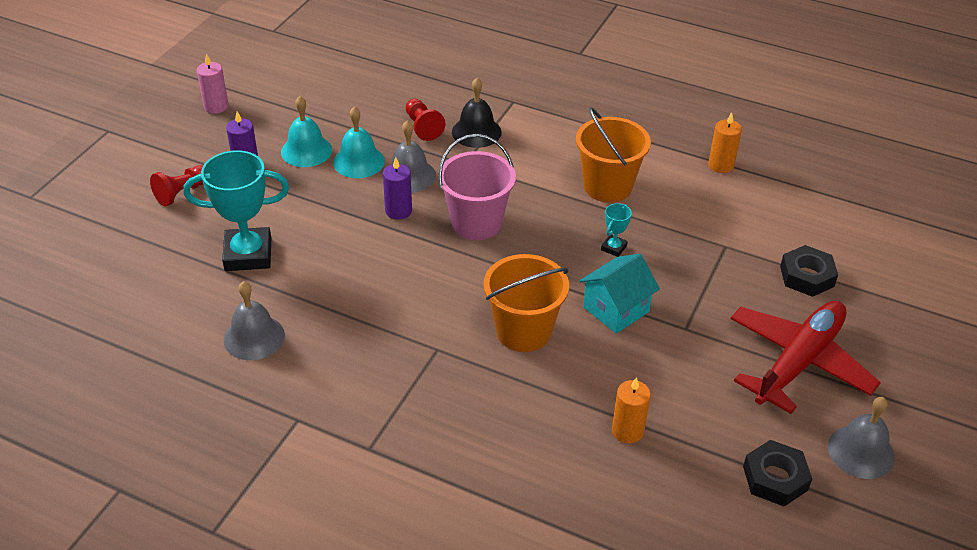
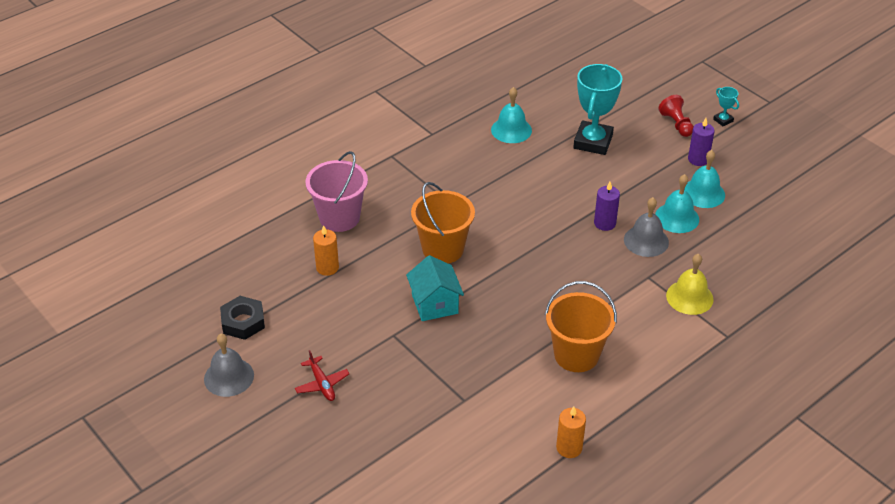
camera: 115 degrees right, 0 degrees up
(216, 106) = (783, 158): pink candle -> none
(254, 337) = (511, 130): grey bell -> turquoise bell
(423, 127) = (709, 266): red pawn -> none
(476, 132) = (689, 297): black bell -> yellow bell
(476, 223) = (569, 260): pink bucket -> pink bucket (339, 218)
(613, 248) = (500, 329): turquoise trophy -> turquoise trophy (723, 120)
(798, 362) = (322, 384): red plane -> red plane, size x0.44
(807, 276) = (400, 436): black nut -> none

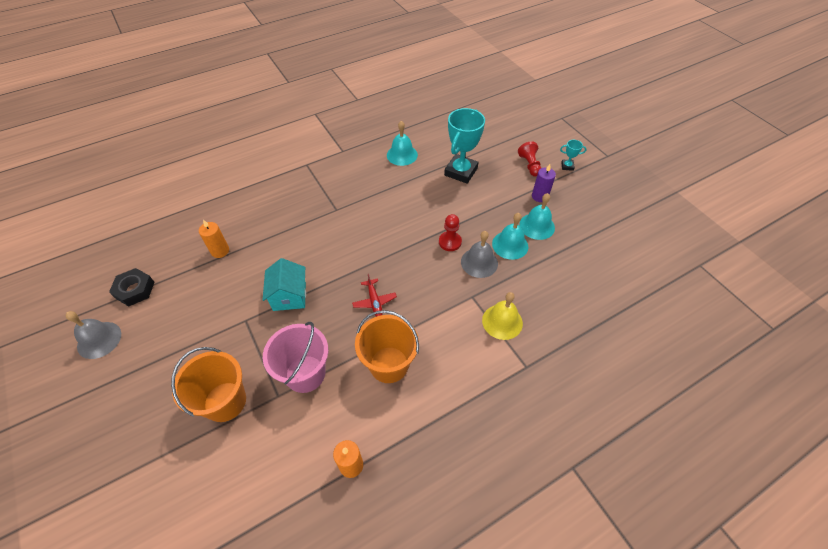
camera: 10 degrees right, 10 degrees up
(322, 384) = (168, 359): red plane -> red plane (374, 301)
(339, 218) = (247, 209): pink bucket -> pink bucket (305, 374)
(443, 249) = (314, 247): orange bucket -> orange bucket (225, 401)
(604, 223) = (450, 242): purple candle -> red pawn
(723, 120) = (567, 166): turquoise trophy -> turquoise trophy turned 60 degrees counterclockwise

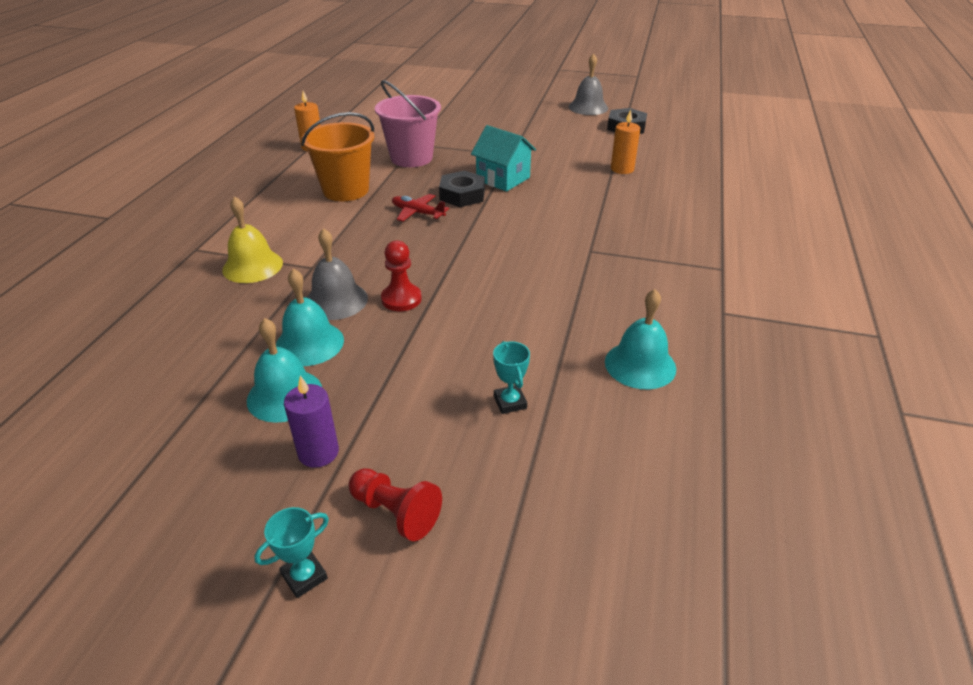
camera: 135 degrees right, 15 degrees down
(225, 401) = (448, 128): orange bucket -> none
(331, 299) = (462, 195): none -> black nut
(461, 172) = (510, 402): turquoise trophy -> turquoise trophy, size x0.45

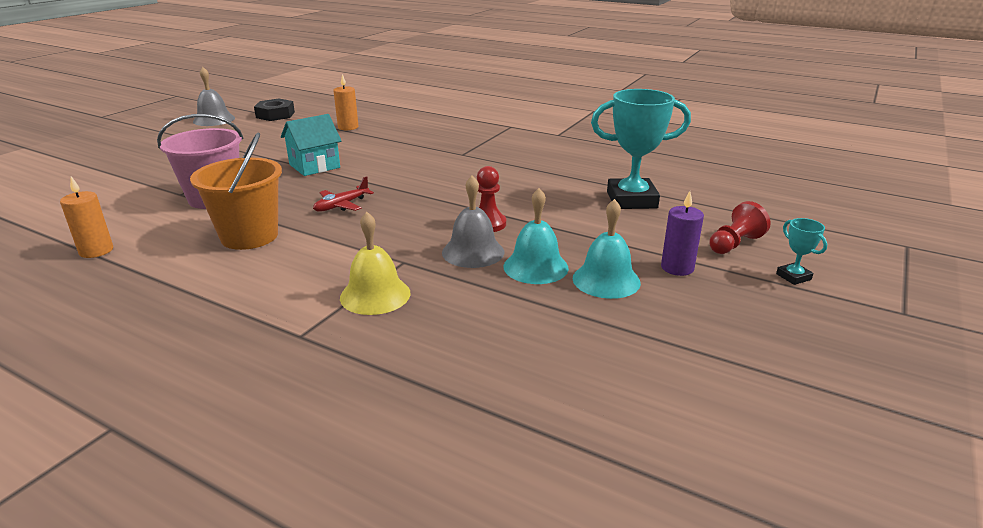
camera: 75 degrees left, 10 degrees down
(462, 195) = (326, 184): black nut -> none
(510, 402) = (631, 200): turquoise trophy -> turquoise trophy, size x2.24
(640, 365) = (603, 161): turquoise bell -> none

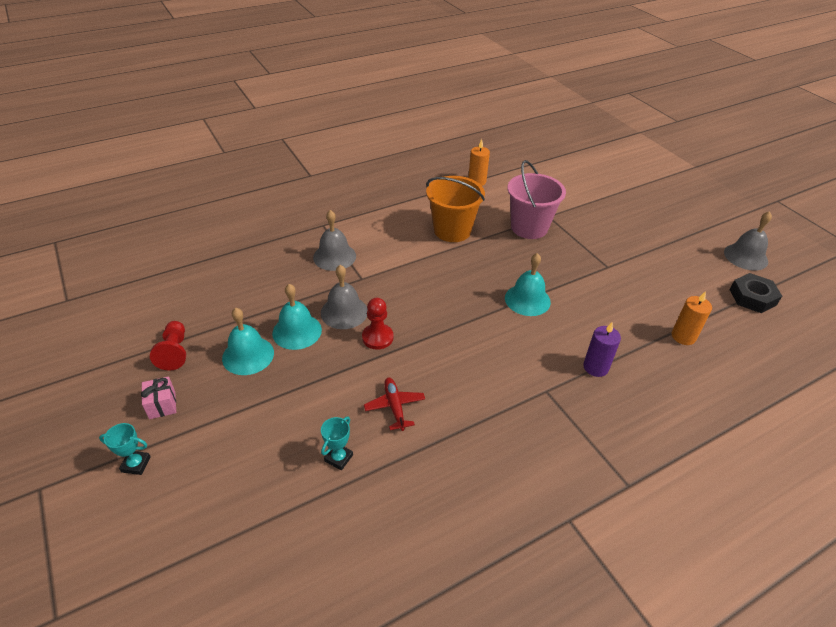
camera: 120 degrees right, 15 degrees up
(314, 166) = (570, 285): turquoise house -> none
(341, 205) = (472, 277): red plane -> red plane (394, 406)
(354, 177) = (527, 300): none -> turquoise bell
(375, 295) = (334, 256): yellow bell -> grey bell
(631, 200) = (338, 458): turquoise trophy -> turquoise trophy, size x0.45
(677, 268) = (219, 403): purple candle -> purple candle (595, 367)
(733, 297) = (162, 405): none -> pink gift
(734, 244) = (205, 469): red pawn -> red pawn (174, 352)

